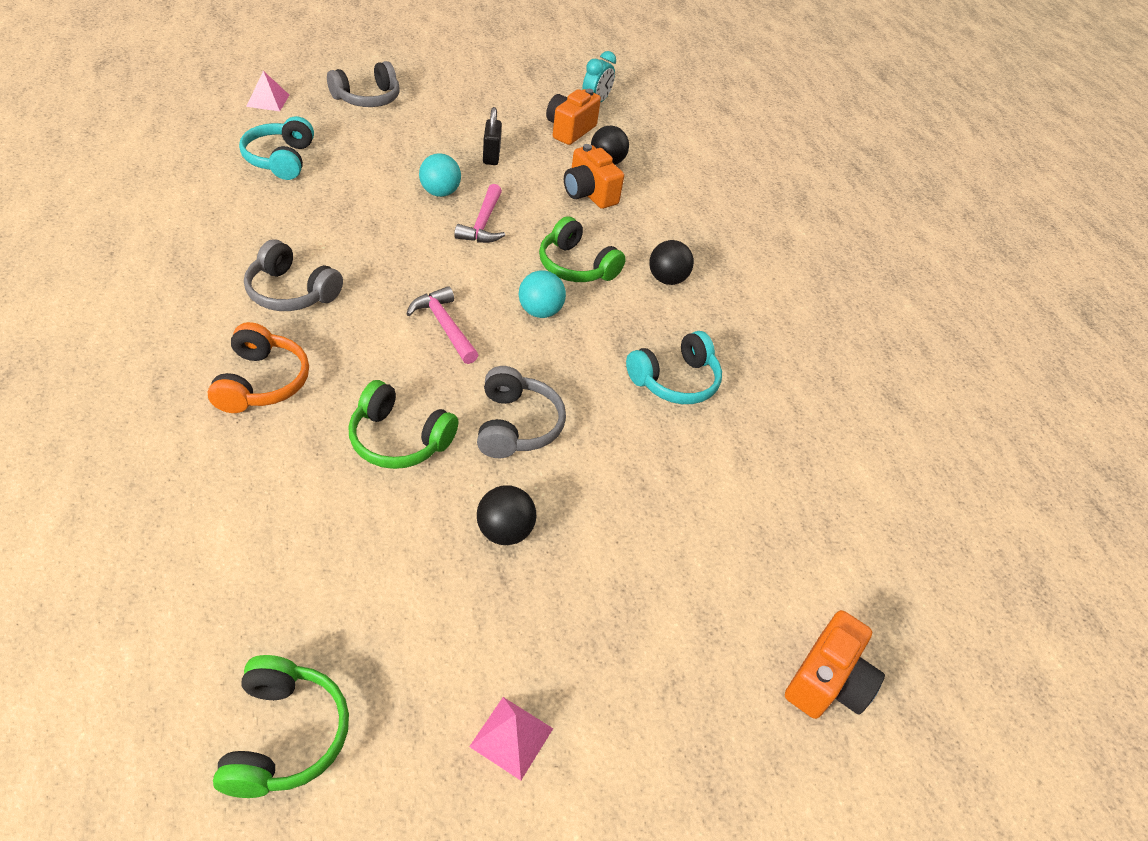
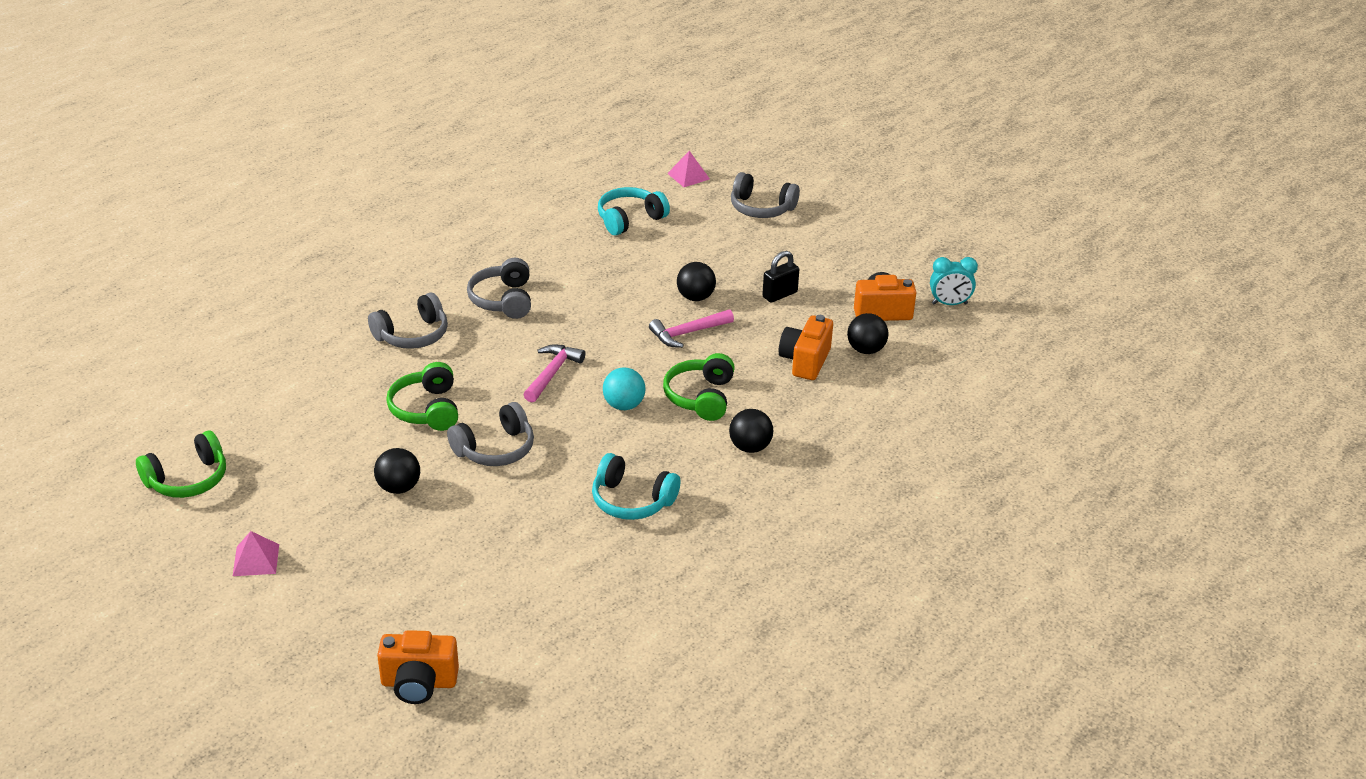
camera: 60 degrees right, 10 degrees down
(262, 382) = (412, 335): orange headphones -> grey headphones
(440, 192) = (695, 297): turquoise ball -> black ball

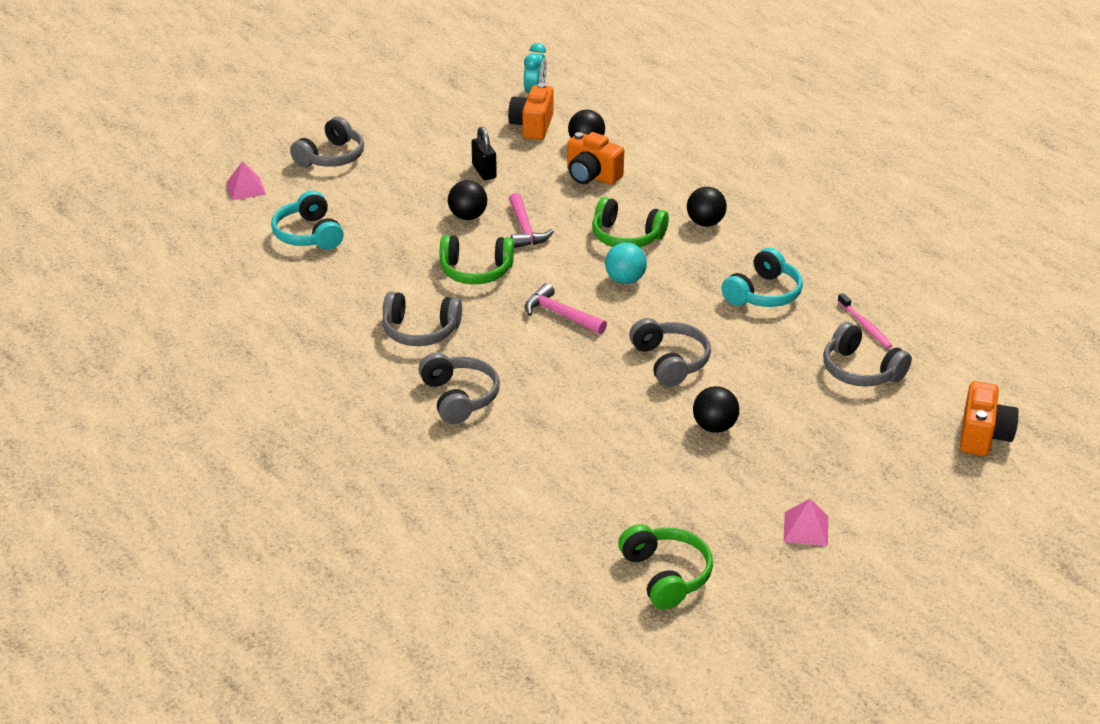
camera: 75 degrees left, 0 degrees up
(426, 409) = (593, 399): green headphones -> green headphones (476, 271)
(513, 582) = (860, 370): none -> grey headphones
(596, 580) = (865, 326): none -> pink toothbrush

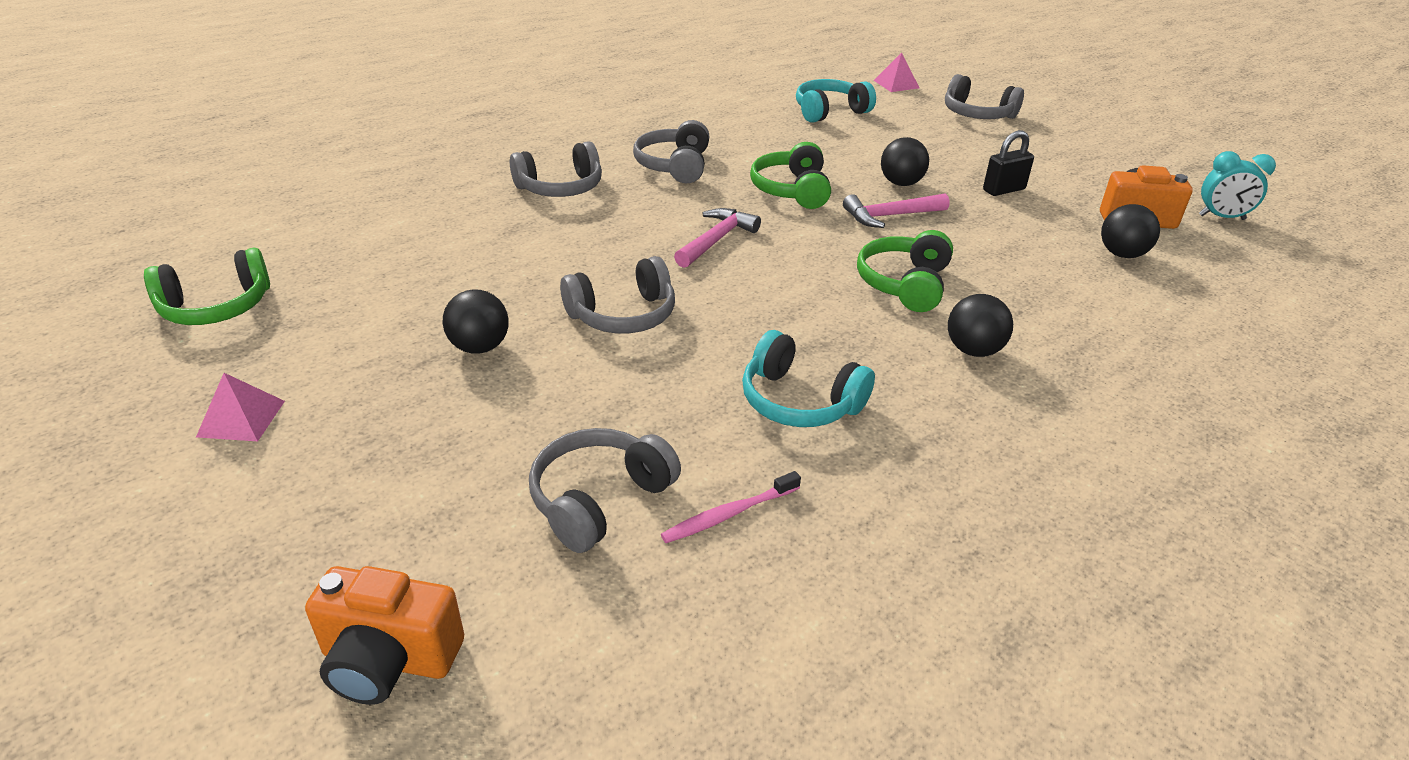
camera: 85 degrees right, 0 degrees up
(592, 176) = (1042, 258): orange camera -> none
(625, 280) = (802, 283): turquoise ball -> none

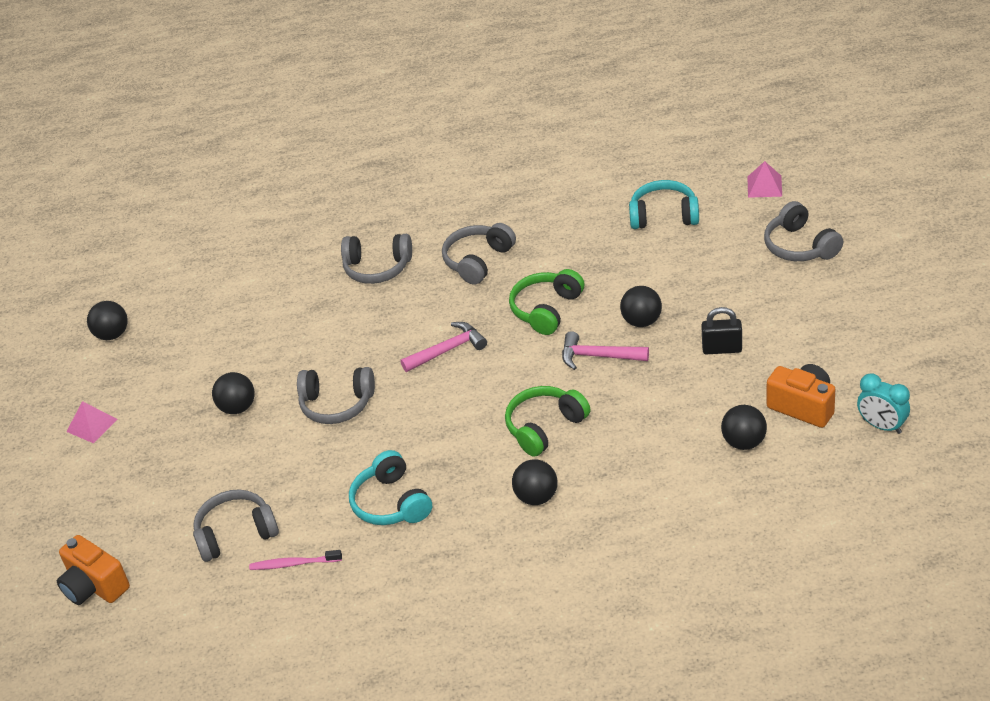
camera: 35 degrees right, 5 degrees up
(216, 307) = (112, 334): green headphones -> black ball

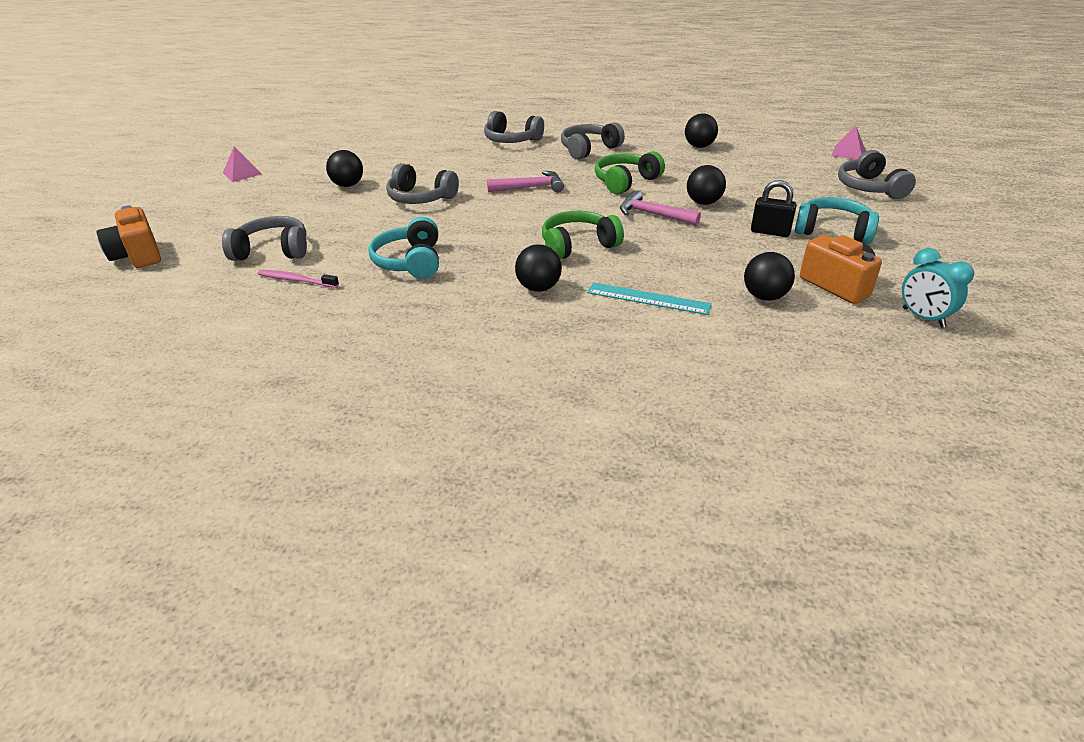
camera: 15 degrees right, 5 degrees down
(112, 334) = (305, 137): black ball -> black ball (699, 146)
(643, 478) = (648, 299): none -> turquoise ruler
(664, 215) = (753, 153): turquoise headphones -> turquoise headphones (832, 231)

